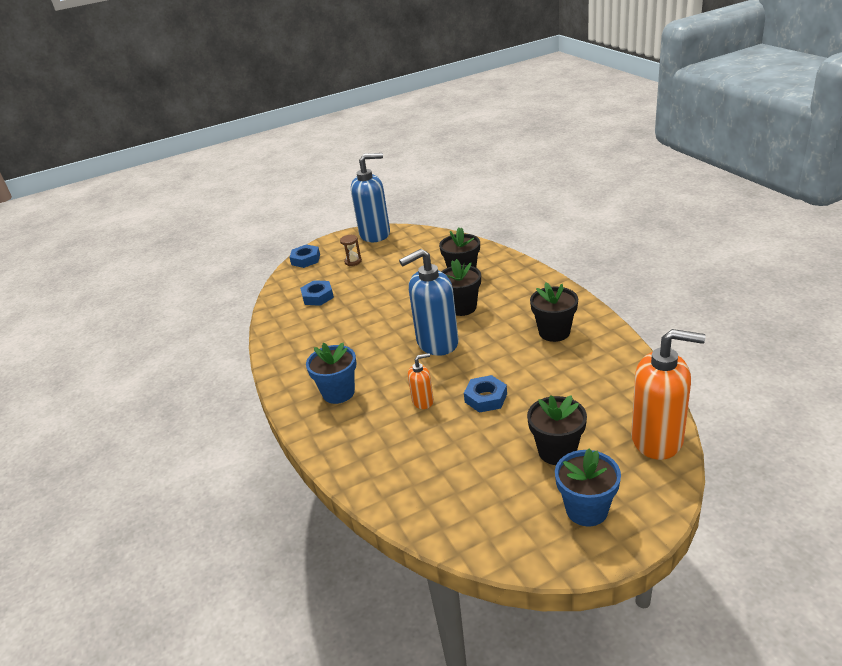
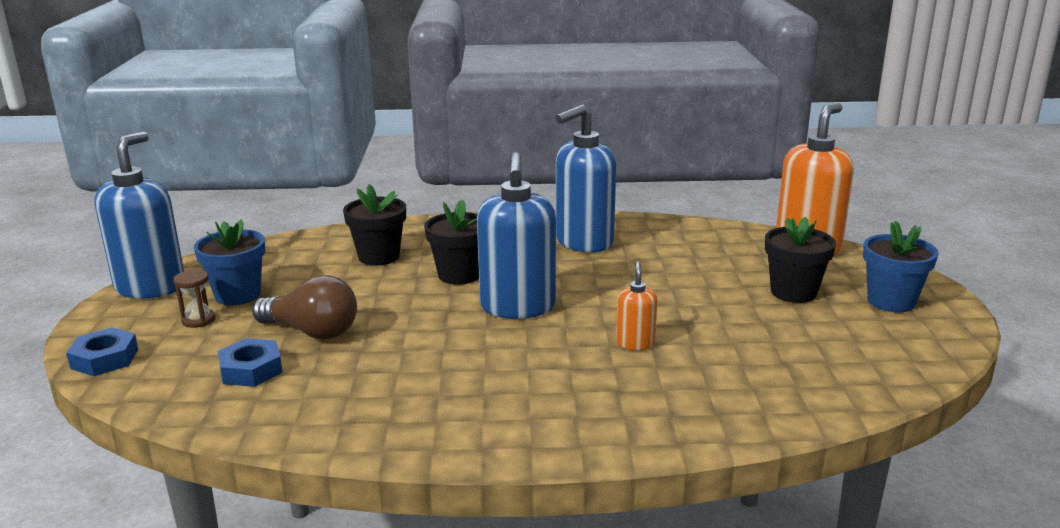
camera: 70 degrees left, 10 degrees down
(338, 393) = (549, 401): blue flower pot -> blue flower pot (238, 295)
(363, 294) = (312, 332): none -> brown light bulb
(485, 398) = (667, 305): blue nut -> none
(554, 332) = (583, 242): black flower pot -> blue soap dispenser

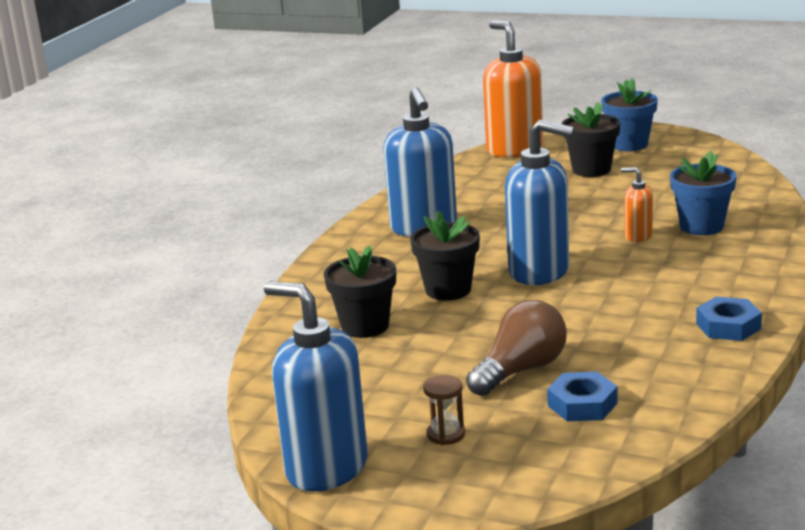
camera: 65 degrees left, 0 degrees up
(104, 359) = (504, 492): blue nut -> blue nut (728, 326)
(238, 295) = (397, 410): blue flower pot -> blue flower pot (701, 226)

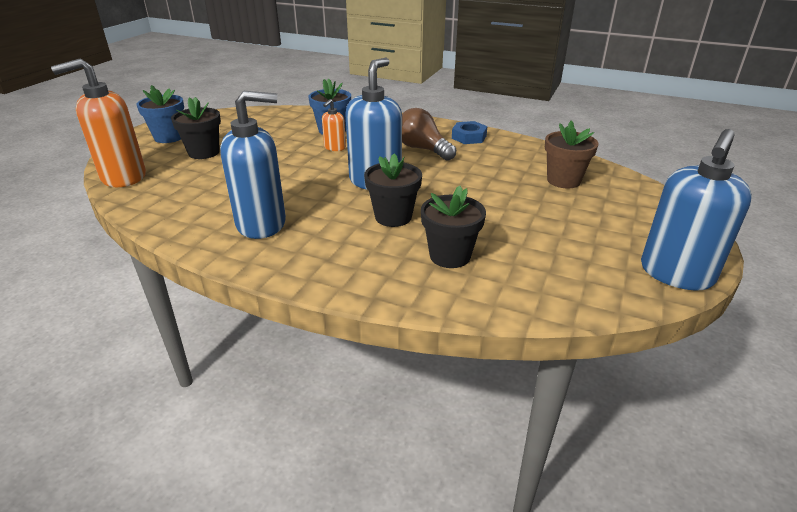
camera: 90 degrees left, 10 degrees up
(446, 434) = (612, 225): brown hourglass -> none
(521, 370) = (523, 196): brown light bulb -> brown light bulb (422, 149)
(582, 404) = (563, 180): blue nut -> brown flower pot

